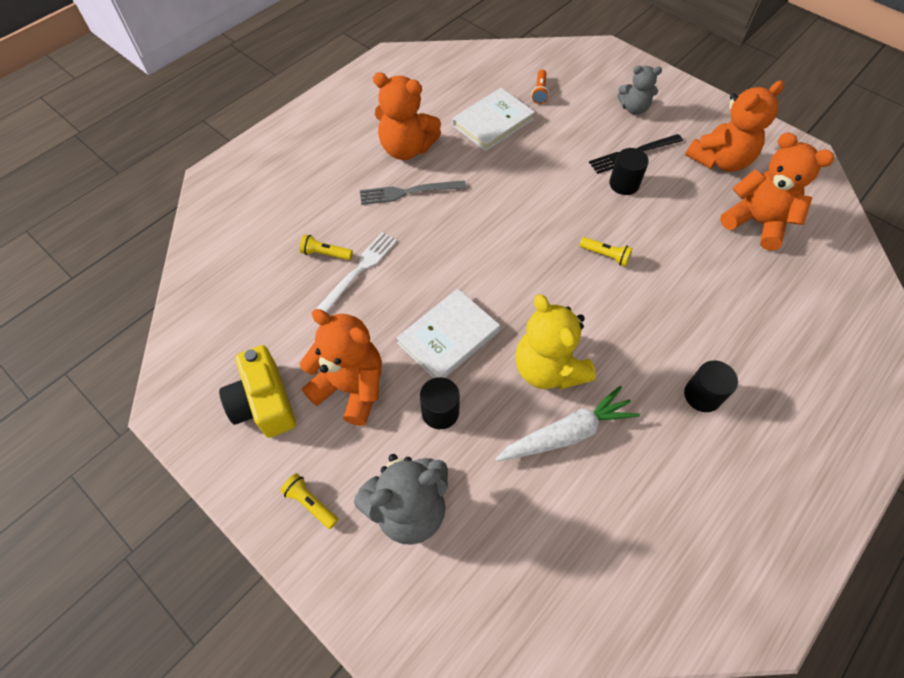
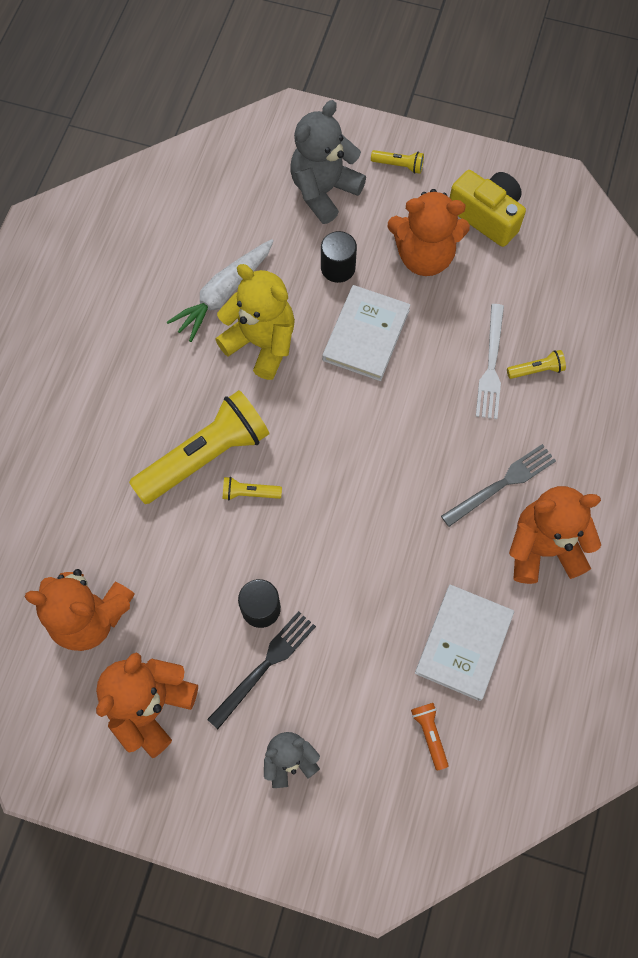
camera: 155 degrees right, 10 degrees up
(633, 294) = (205, 456): none -> yellow flashlight
(702, 395) = (114, 376): black cylinder -> none

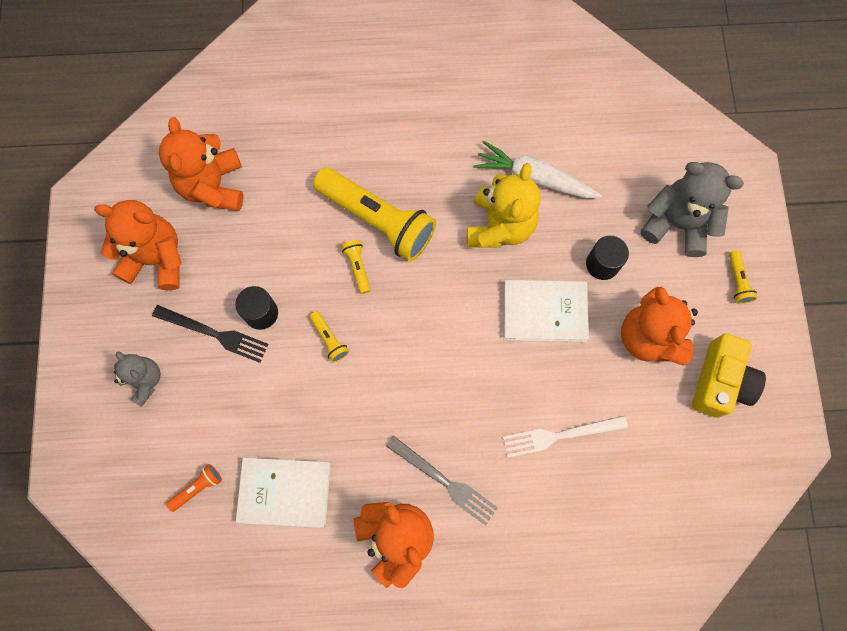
camera: 70 degrees right, 5 degrees up
(536, 370) = (572, 480): yellow flashlight -> yellow flashlight (329, 339)

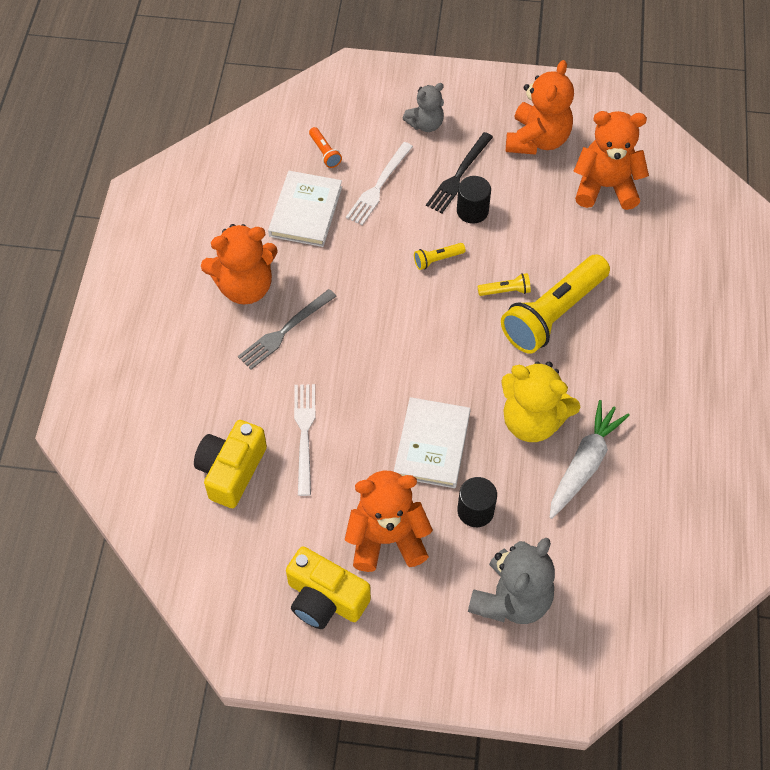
camera: 100 degrees right, 15 degrees down
(239, 417) = (379, 186): none -> white fork
(615, 500) = (231, 470): none -> yellow camera
(737, 281) = (433, 647): yellow flashlight -> none

